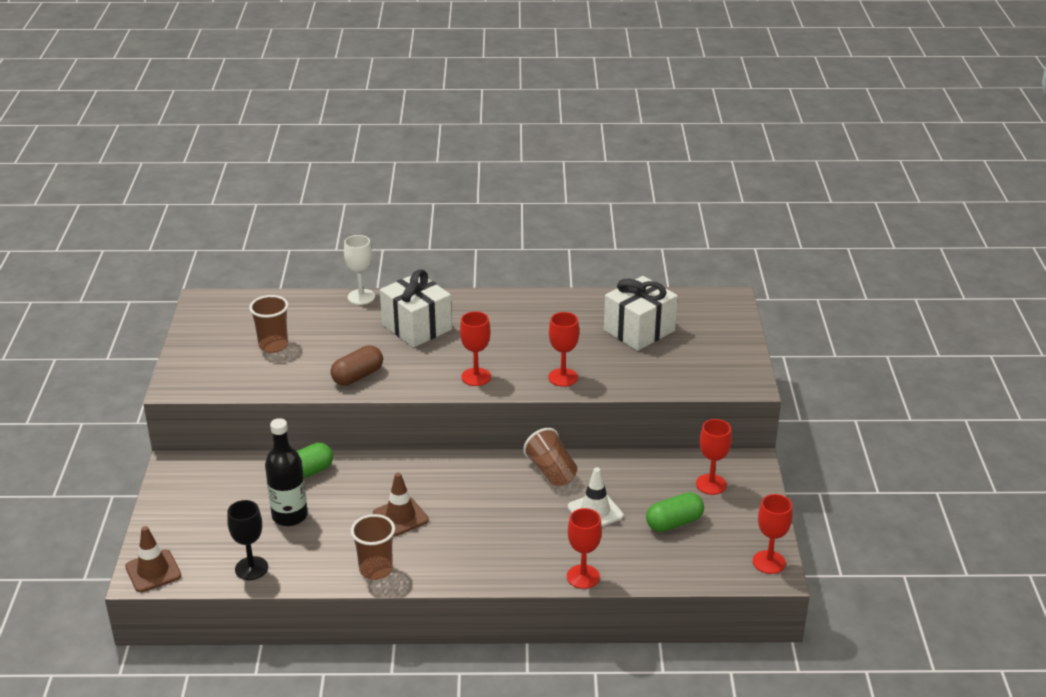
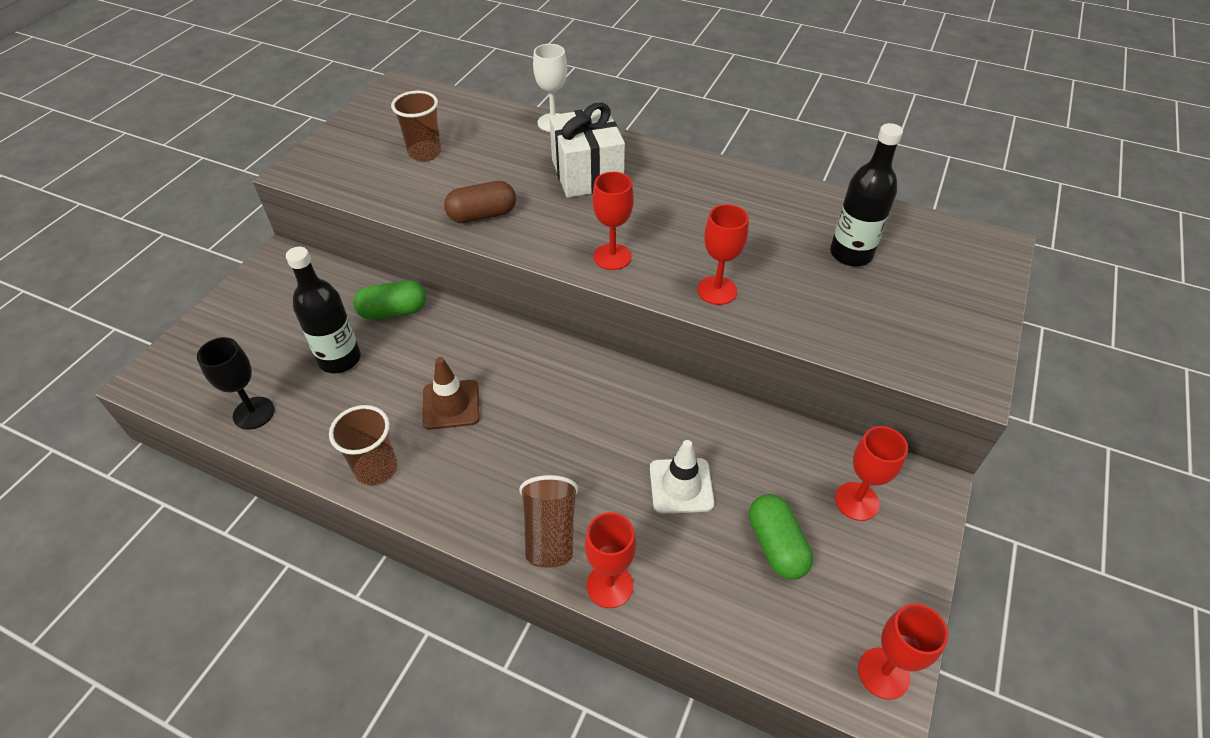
camera: 25 degrees right, 15 degrees up
(153, 571) = (162, 378): brown traffic cone -> none
(551, 471) = (659, 405): brown cup -> brown cup (550, 533)
(639, 330) = (851, 254): white gift -> black bottle
(674, 523) = (776, 545): green capsule -> green capsule turned 75 degrees clockwise

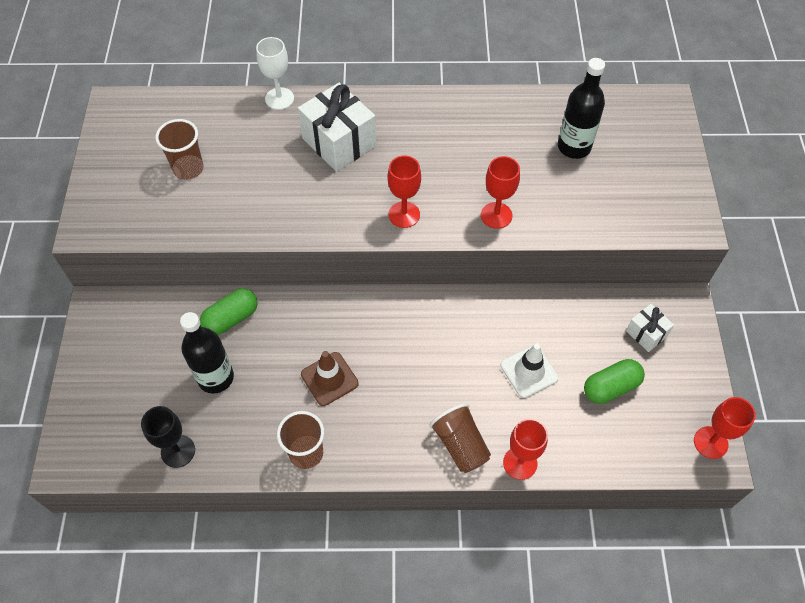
camera: 25 degrees left, 10 degrees up
(482, 215) = (278, 214): brown capsule -> none
(776, 545) = (610, 387): green capsule -> green capsule turned 75 degrees counterclockwise
(856, 501) = (646, 333): red goblet -> white gift

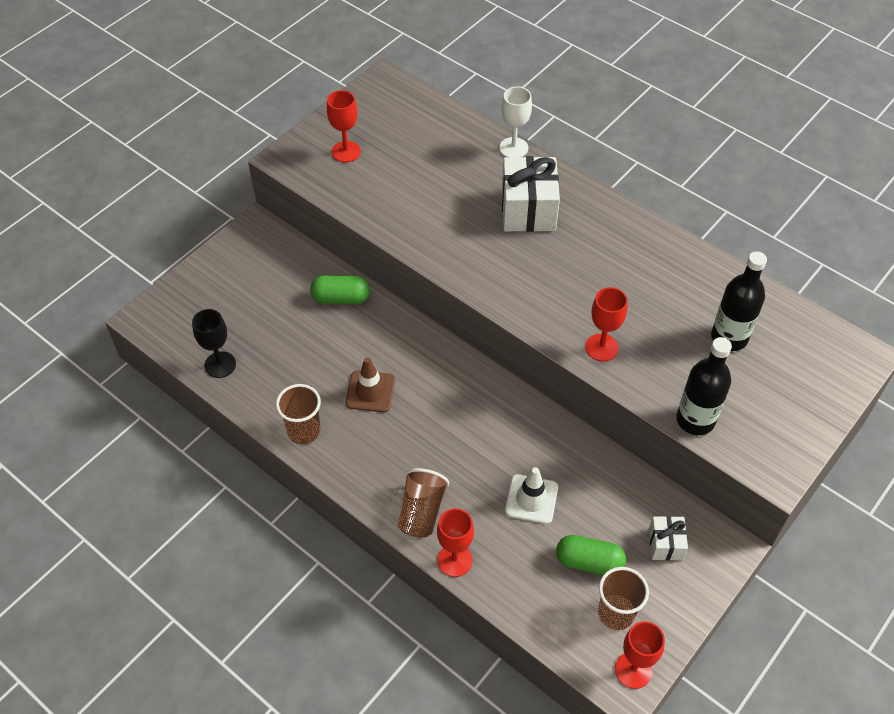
camera: 40 degrees right, 5 degrees down
(188, 169) = (394, 160): brown cup -> brown cup (616, 613)
(216, 377) = (291, 332): black bottle -> black bottle (695, 420)
(404, 214) = (525, 298): red goblet -> red goblet (346, 152)

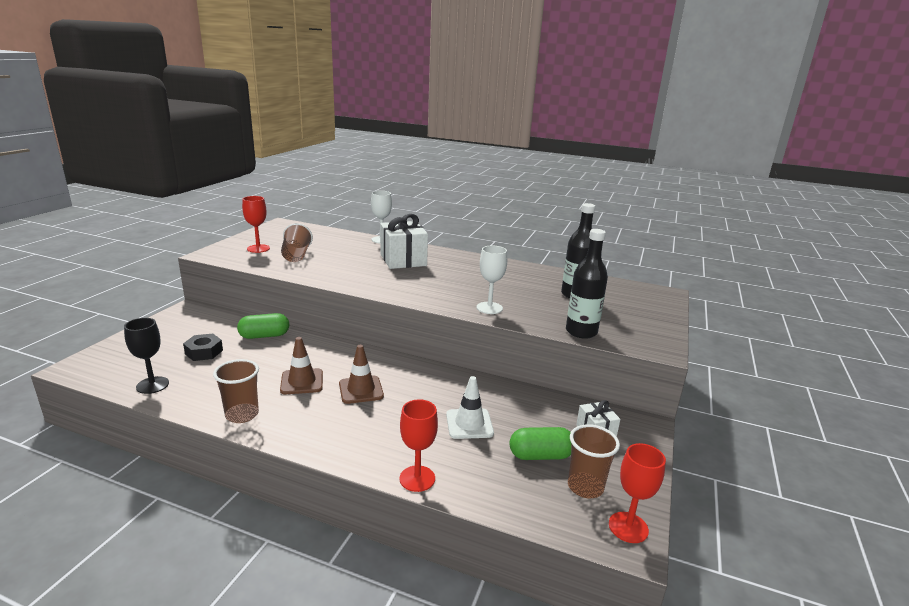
camera: 20 degrees left, 30 degrees down
(273, 316) = (204, 352): none -> black nut
(421, 512) = (372, 449): brown cup -> brown cup (296, 256)
(430, 419) = (361, 390): none -> brown traffic cone
(601, 347) = (489, 308): red goblet -> white goblet

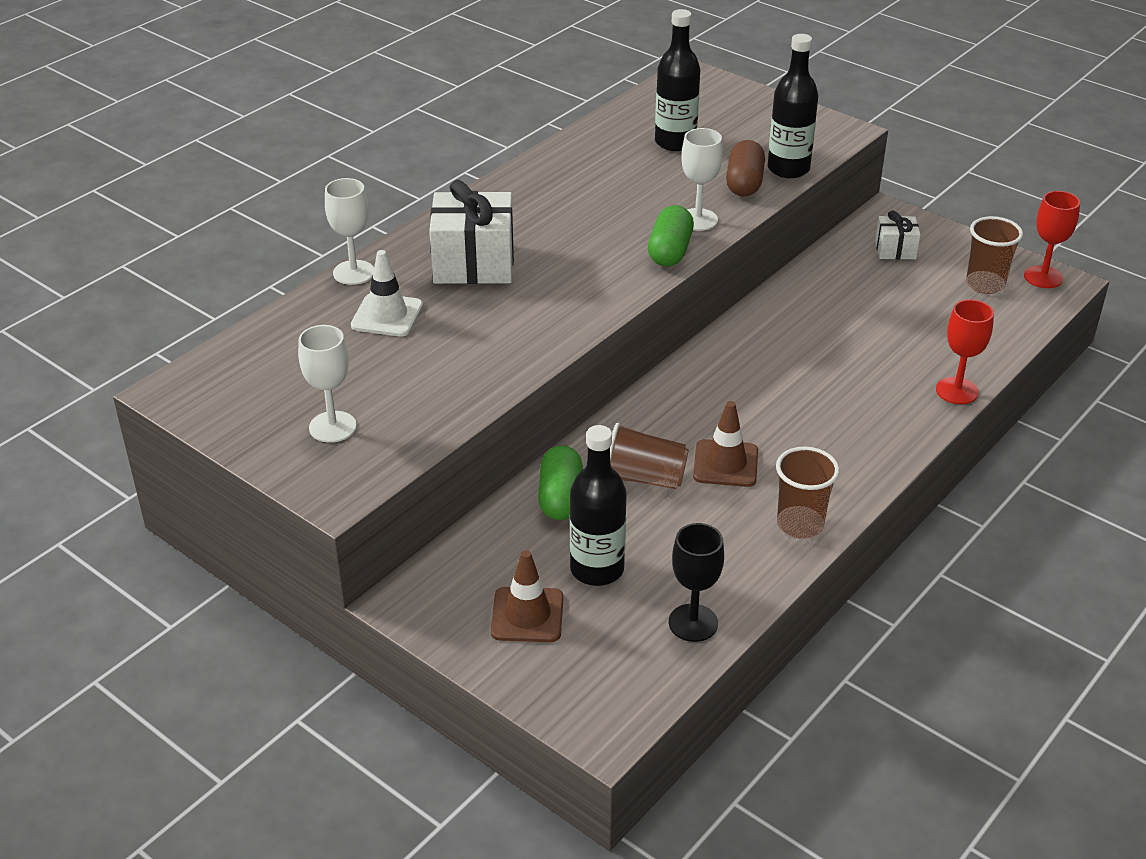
camera: 70 degrees left, 15 degrees up
(204, 352) = (597, 569): black nut -> black bottle
(258, 248) = (332, 427): red goblet -> white goblet
(296, 256) = (398, 380): brown cup -> brown cup (644, 478)
(361, 390) = (762, 410): brown traffic cone -> brown traffic cone (527, 615)
(469, 424) = (862, 334): white traffic cone -> white traffic cone (387, 315)
(540, 455) = (930, 298): green capsule -> green capsule (670, 251)
(547, 318) = (744, 183): none -> brown capsule

